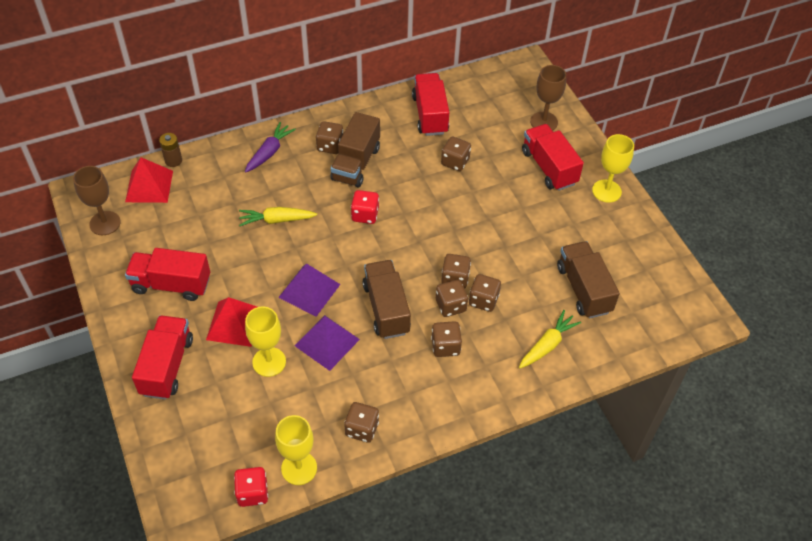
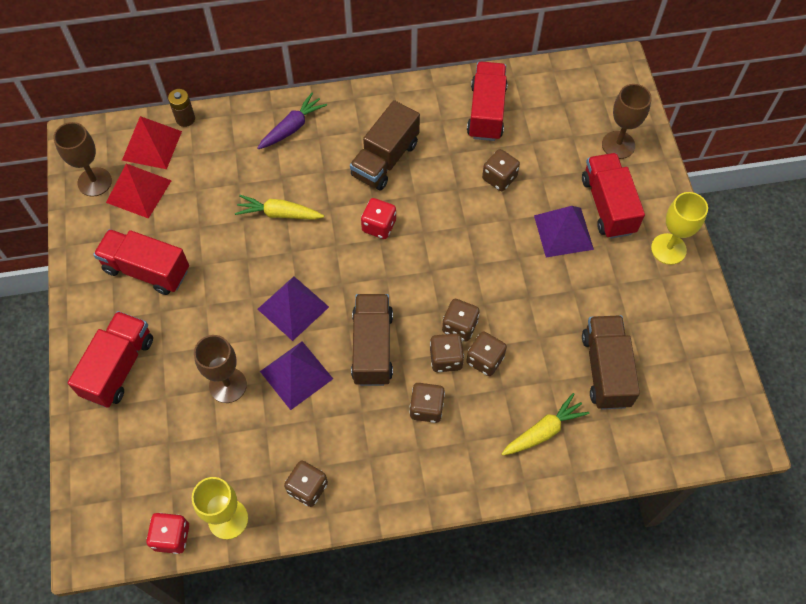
camera: 15 degrees right, 10 degrees up
(234, 324) = (202, 331): red pyramid -> red pyramid (139, 191)
(269, 362) = (228, 385): yellow goblet -> brown goblet
(330, 146) = (362, 132): brown dice -> none
(519, 193) = (563, 232): none -> purple pyramid

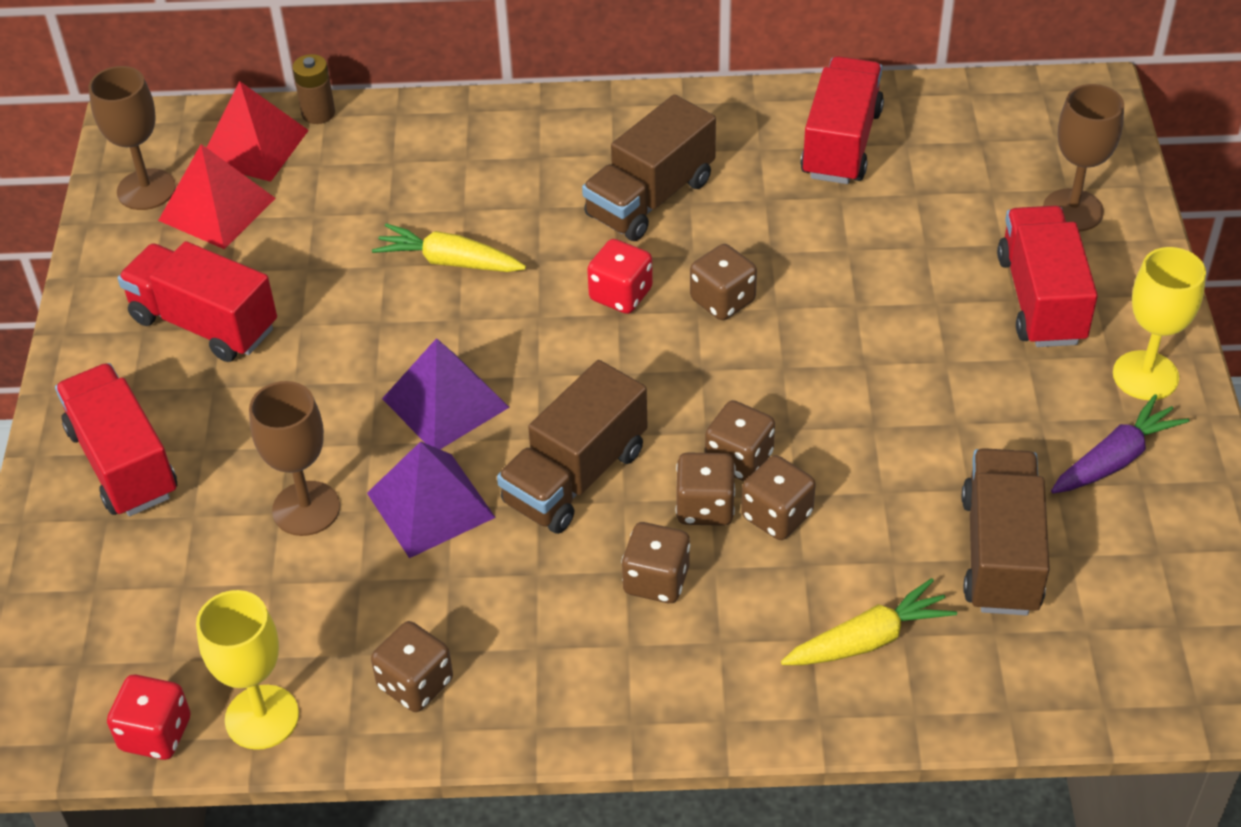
camera: 10 degrees right, 15 degrees down
(119, 367) = (123, 462): red truck -> red truck turned 60 degrees counterclockwise
(292, 127) = (497, 139): purple carrot -> purple carrot (1115, 459)
(372, 347) = (575, 476): brown truck -> brown truck turned 150 degrees counterclockwise
(499, 178) = (848, 242): brown dice -> brown dice (722, 300)
(563, 232) = (953, 333): purple pyramid -> none

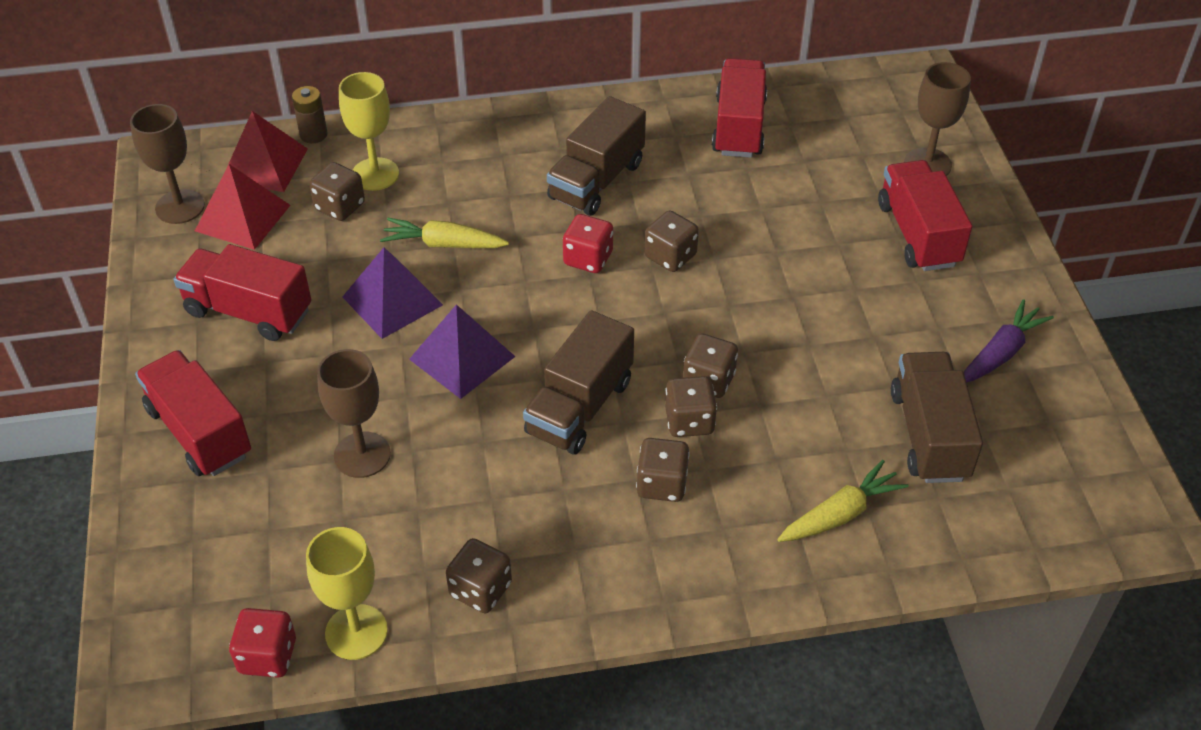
camera: 10 degrees left, 0 degrees up
(430, 505) = (465, 442): purple pyramid -> purple pyramid (392, 301)
(777, 515) = (748, 422): brown dice -> brown dice (340, 206)
(1145, 376) = (1010, 286): yellow goblet -> yellow goblet (375, 174)

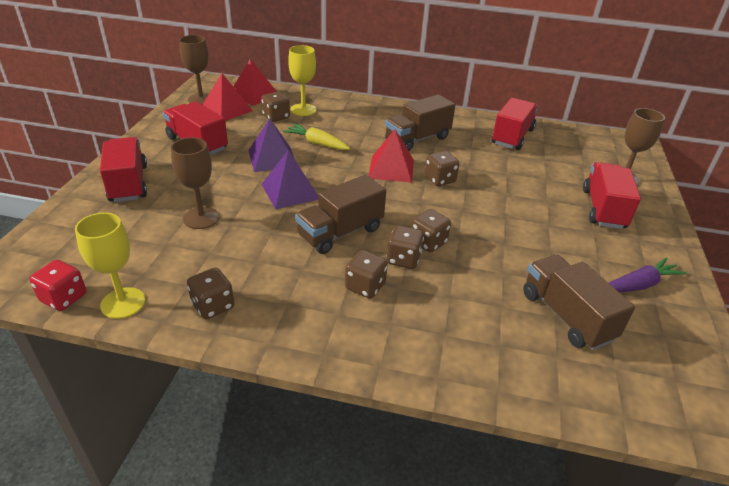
camera: 20 degrees right, 10 degrees down
(313, 134) = (285, 90): brown battery -> none
(588, 259) = (391, 168): red dice -> red pyramid
(840, 514) = (478, 342): yellow carrot -> none
(929, 435) = (566, 316): brown truck -> brown truck turned 45 degrees counterclockwise

